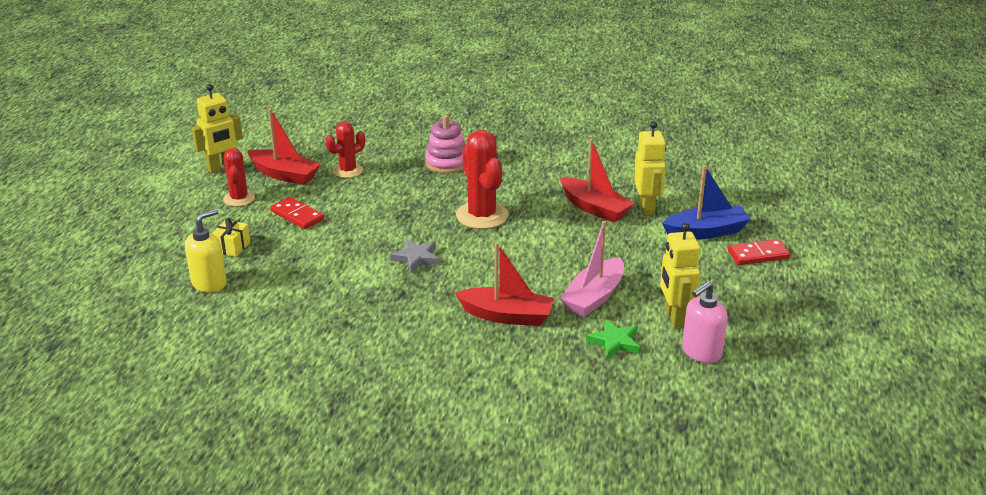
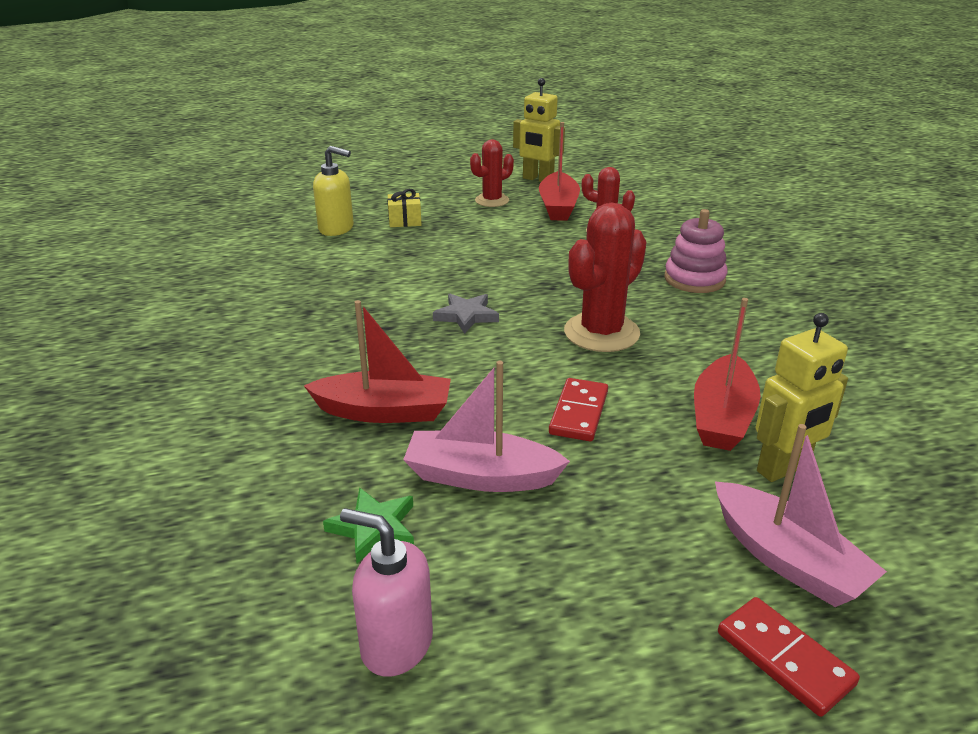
camera: 65 degrees right, 0 degrees up
(297, 215) = (489, 232): red domino -> red domino (578, 413)
(507, 316) = (384, 411): red boat -> red boat turned 75 degrees counterclockwise
(674, 317) = (483, 582): yellow robot -> none
(706, 232) = (787, 560): blue boat -> pink boat

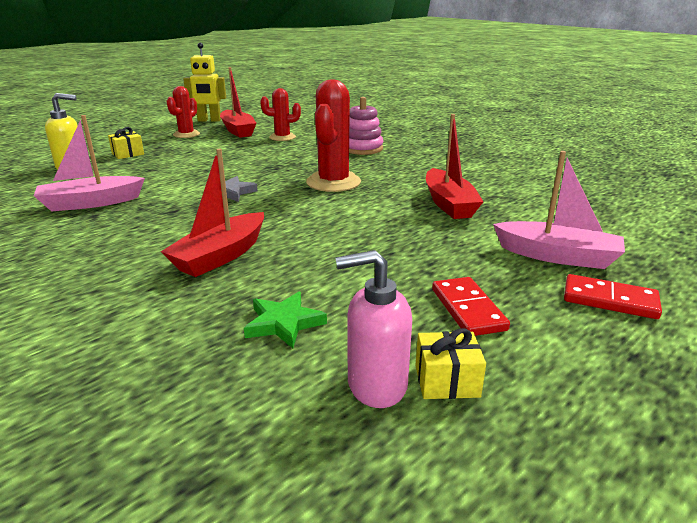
camera: 30 degrees left, 5 degrees down
(384, 411) = (220, 256): red boat -> red boat turned 150 degrees clockwise
(468, 675) = (447, 381): none -> yellow gift
(481, 476) = (333, 271): pink boat -> pink boat (91, 203)
(578, 413) = (362, 222): red domino -> red domino (467, 309)
(783, 469) = (508, 218): yellow robot -> none

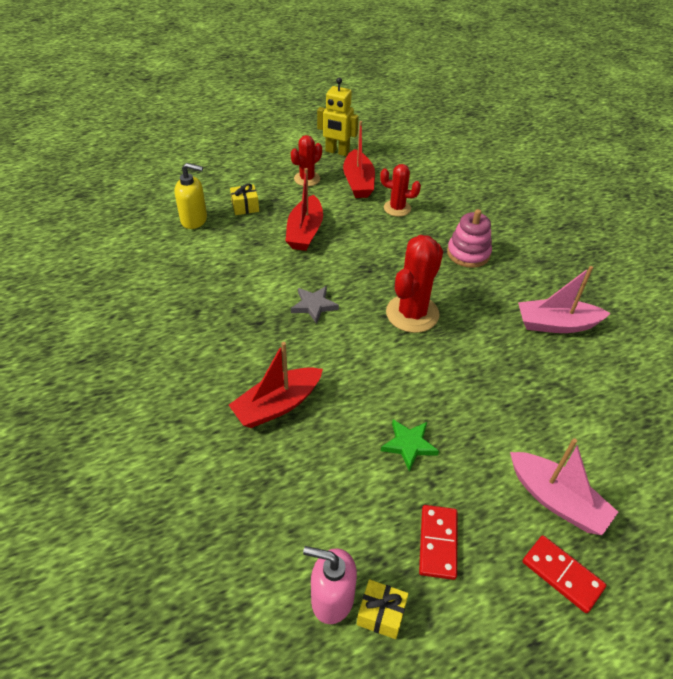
camera: 20 degrees right, 20 degrees up
(91, 203) = (198, 290): pink boat -> pink boat (556, 324)
(284, 323) = (295, 508): green star -> green star (409, 445)
(449, 204) = (503, 385): red boat -> red boat (305, 232)

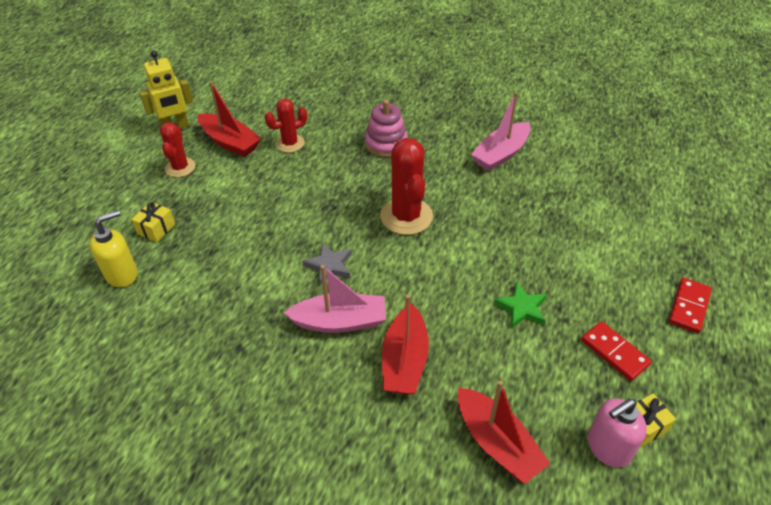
camera: 45 degrees left, 0 degrees up
(305, 232) = (241, 213): red boat -> red boat (497, 443)
(556, 500) = (635, 266): pink boat -> pink boat (340, 321)
(562, 575) = (689, 307): red domino -> red domino turned 60 degrees counterclockwise

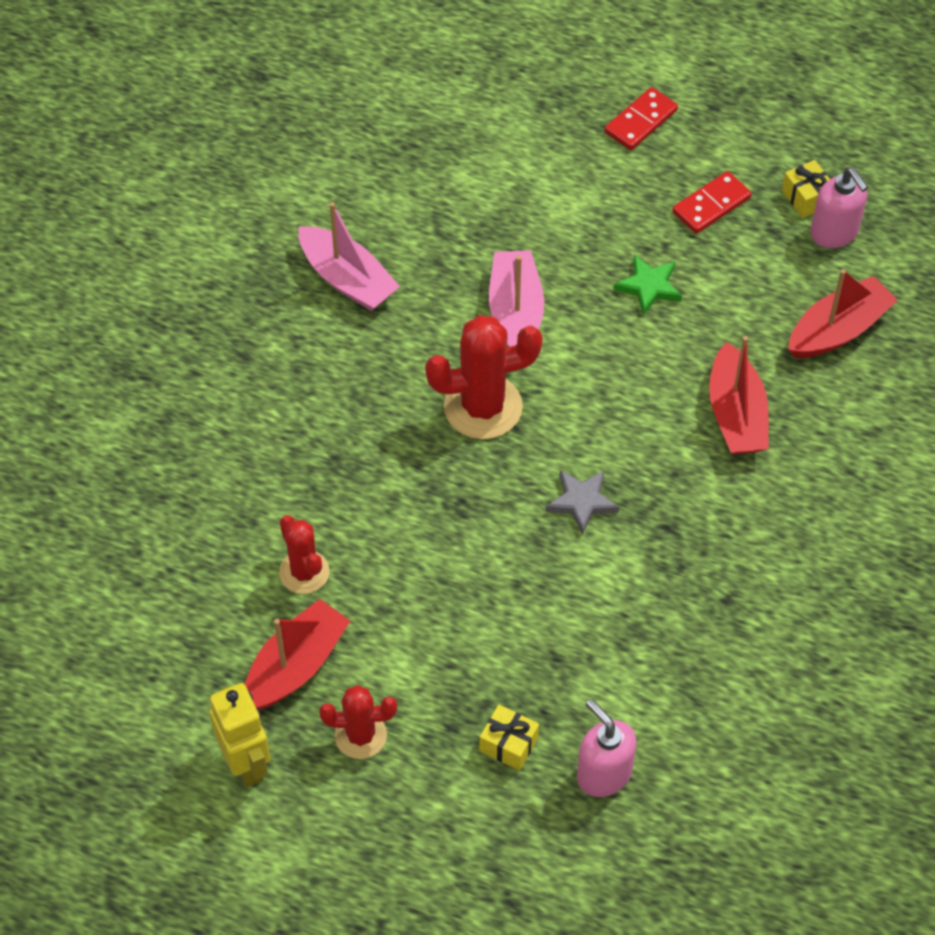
camera: 90 degrees left, 10 degrees up
(122, 274) = (603, 774): yellow soap dispenser -> pink soap dispenser
(340, 321) = (679, 485): pink boat -> pink boat (516, 312)
(386, 143) = (313, 431): pink stacking toy -> none
(404, 361) = (736, 414): red boat -> red boat turned 75 degrees clockwise
(689, 307) = (640, 121): red domino -> red domino turned 75 degrees counterclockwise

